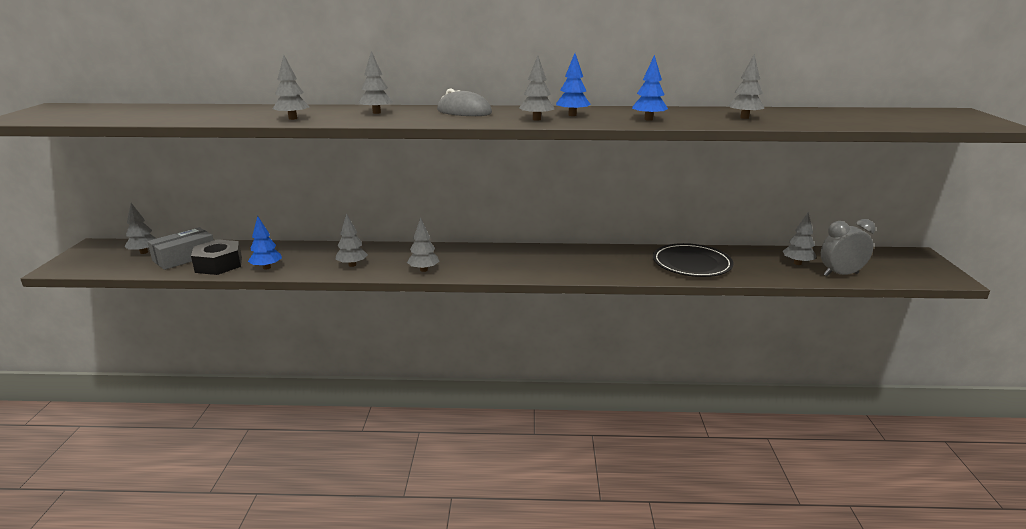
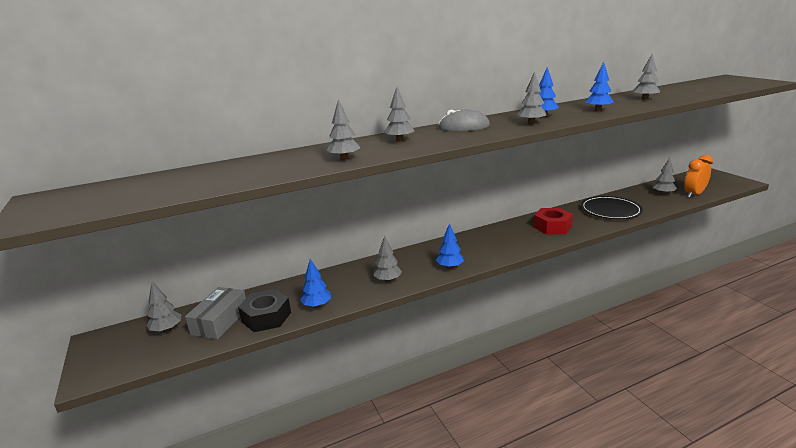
camera: 25 degrees left, 0 degrees up
(423, 270) = (450, 267): grey tree -> blue tree
(591, 262) = (552, 227): none -> red nut
(840, 274) = (694, 194): grey clock -> orange clock

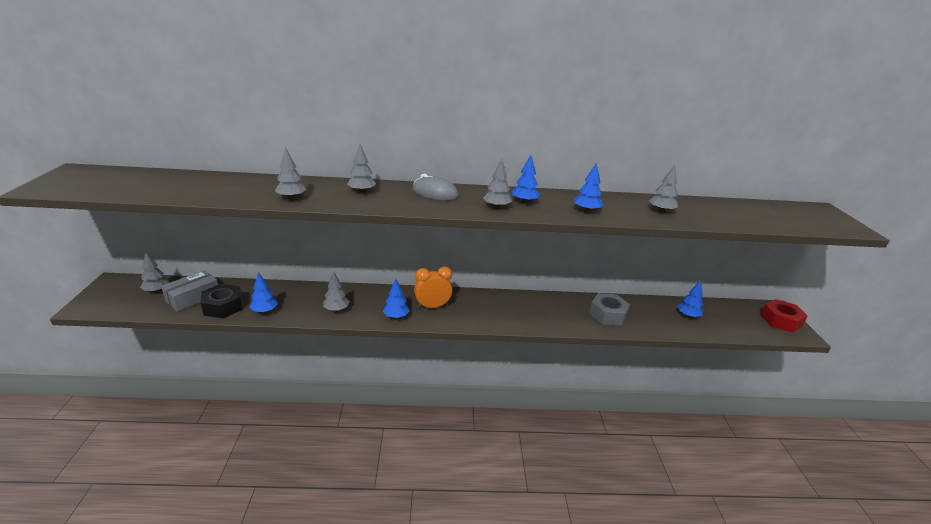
camera: 20 degrees right, 5 degrees up
(552, 227) = (530, 311): red nut -> red nut (781, 321)
(610, 210) = (608, 314): black plate -> grey nut
(662, 194) = (688, 316): grey tree -> blue tree
(694, 194) = (721, 328): orange clock -> orange clock (432, 306)

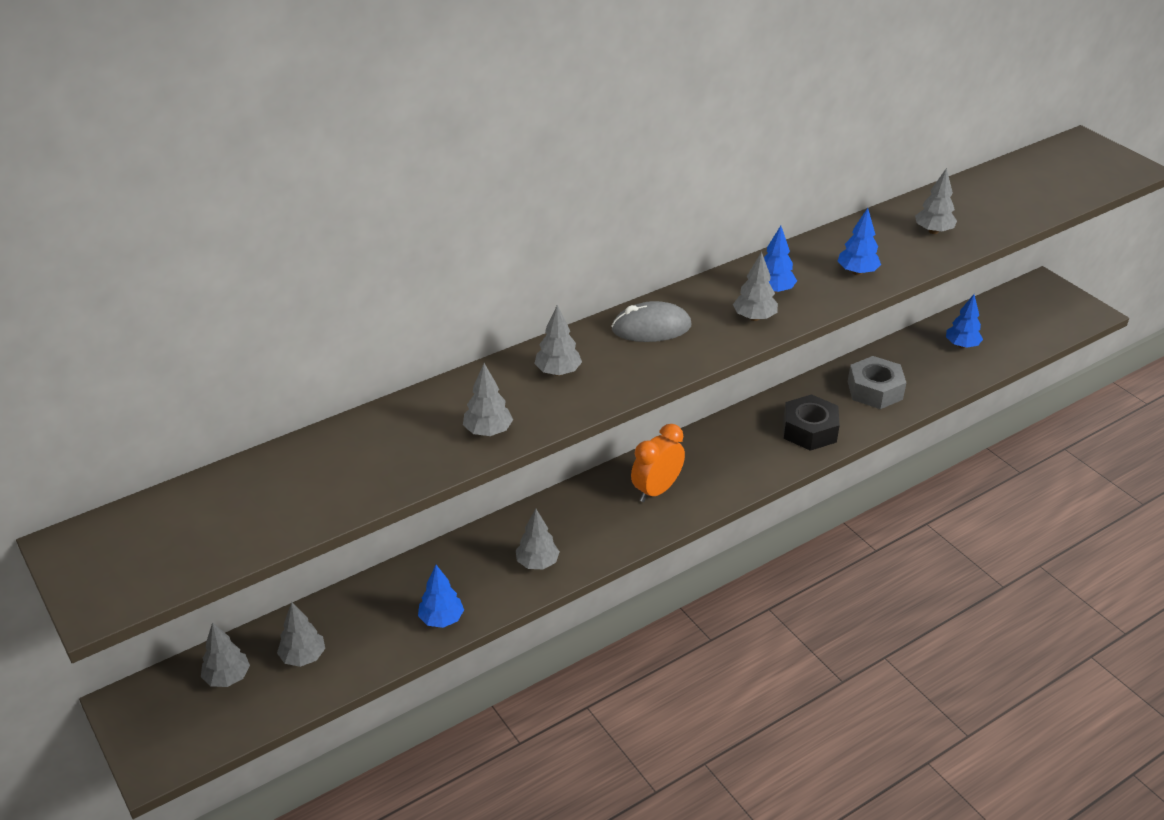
camera: 30 degrees left, 10 degrees up
(193, 297) = (303, 657): grey box -> grey tree
(223, 306) = (371, 645): black nut -> black nut (809, 430)
(396, 316) = (628, 531): blue tree -> none
(781, 321) = (1060, 302): red nut -> none

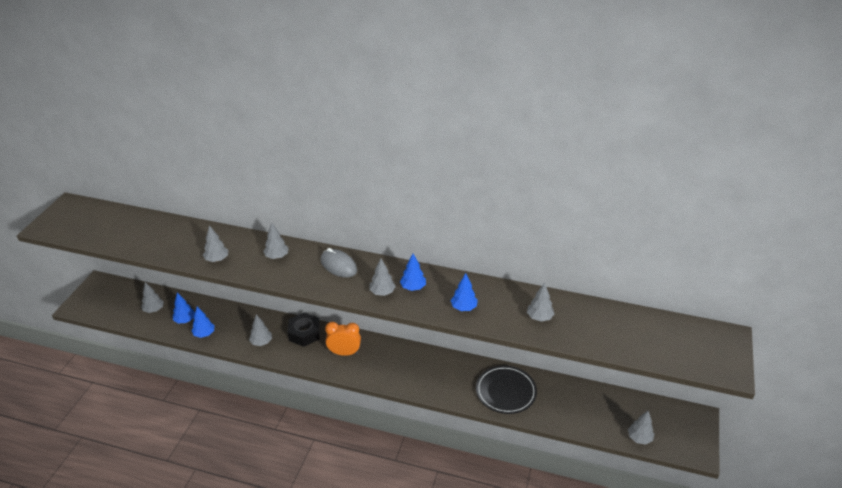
camera: 50 degrees right, 0 degrees up
(227, 678) = (129, 297): grey tree -> grey tree (639, 438)
(809, 430) = (444, 383): black nut -> black nut (304, 333)
(875, 390) = (506, 391): grey nut -> black plate
(961, 345) = (589, 408): blue tree -> blue tree (185, 320)

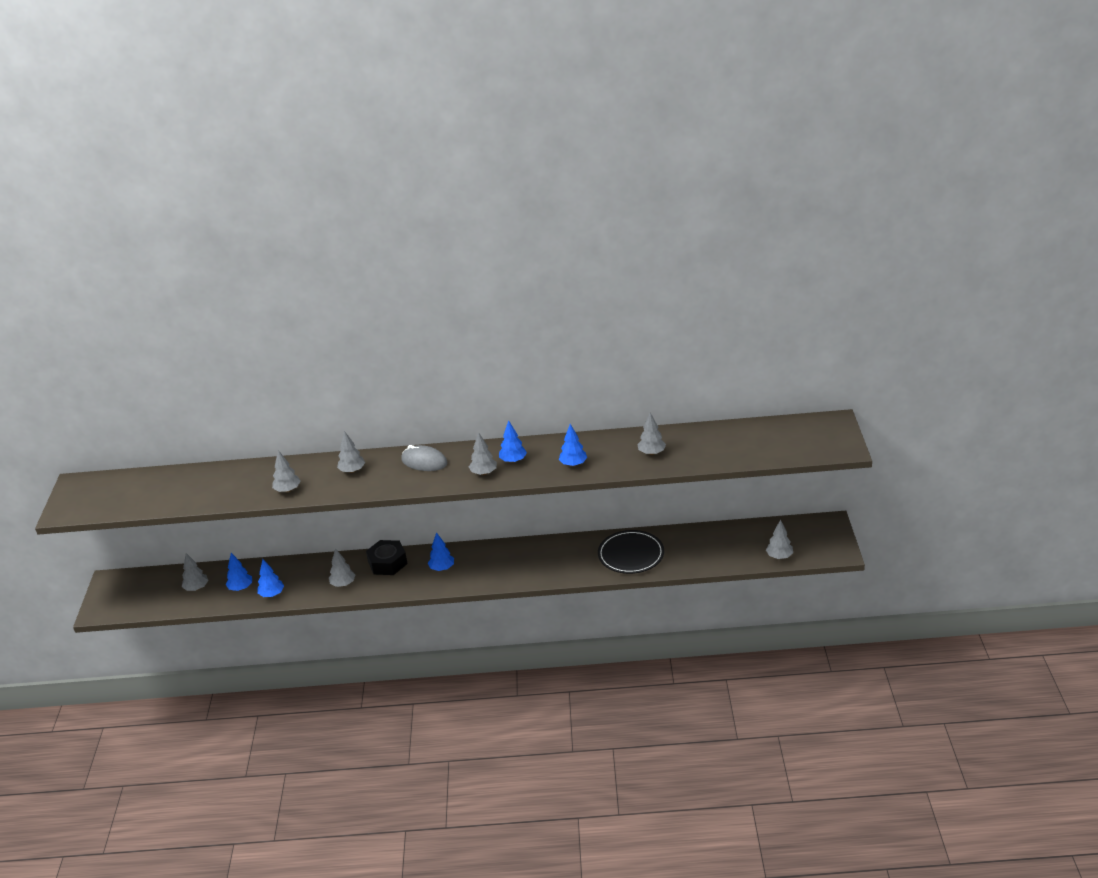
camera: 15 degrees left, 5 degrees down
(344, 353) = (442, 568): orange clock -> blue tree

